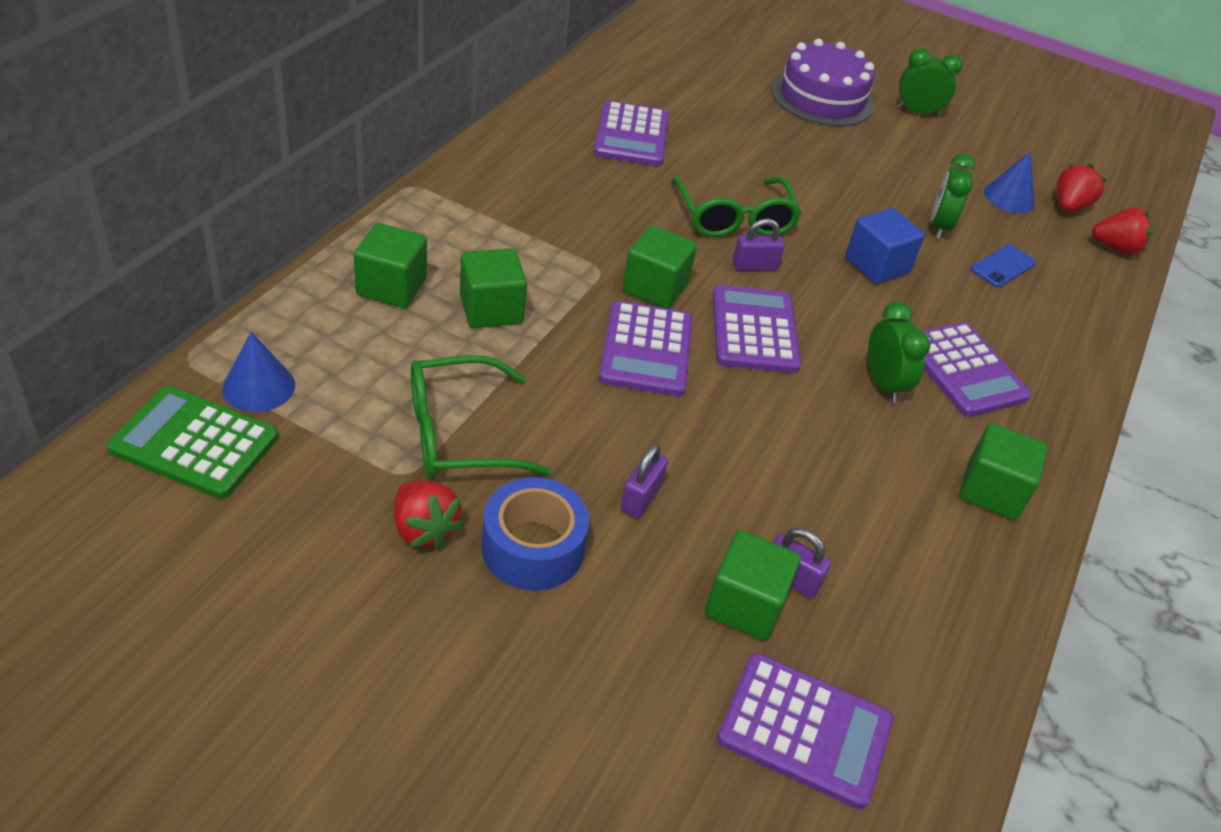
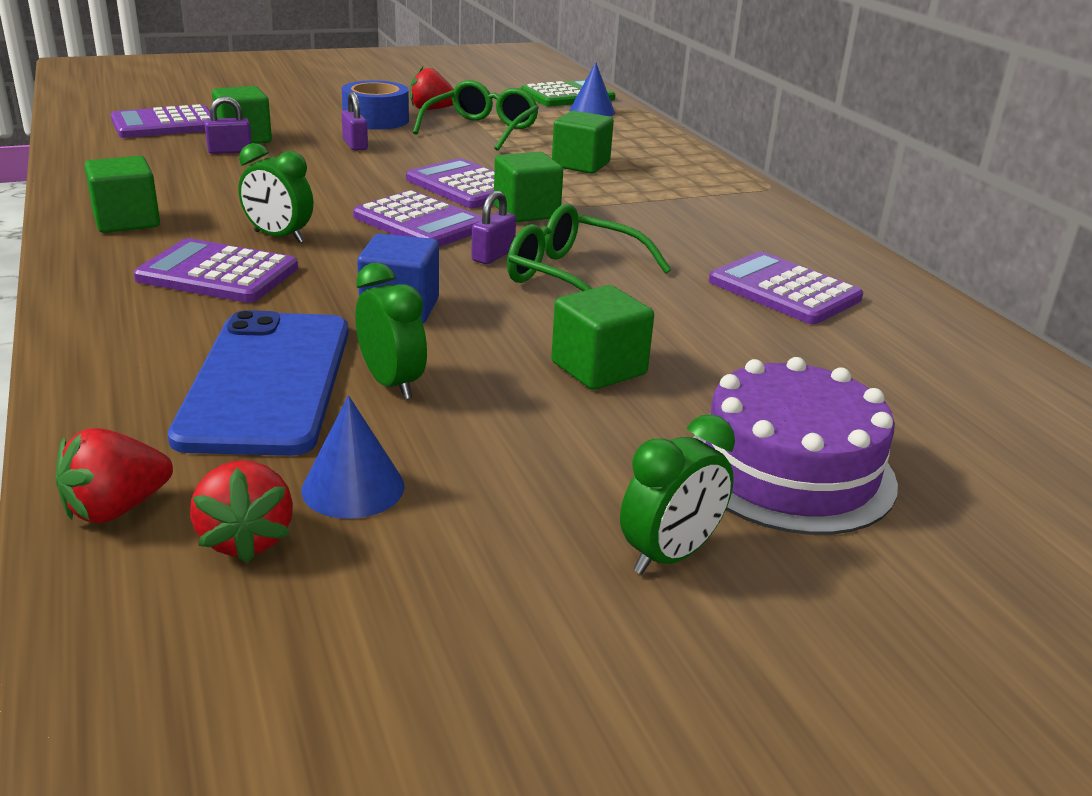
camera: 135 degrees right, 15 degrees down
(391, 287) = (643, 151): green cube -> green cube (598, 368)
(1002, 266) = (267, 382): blue phone -> blue phone, size x2.34

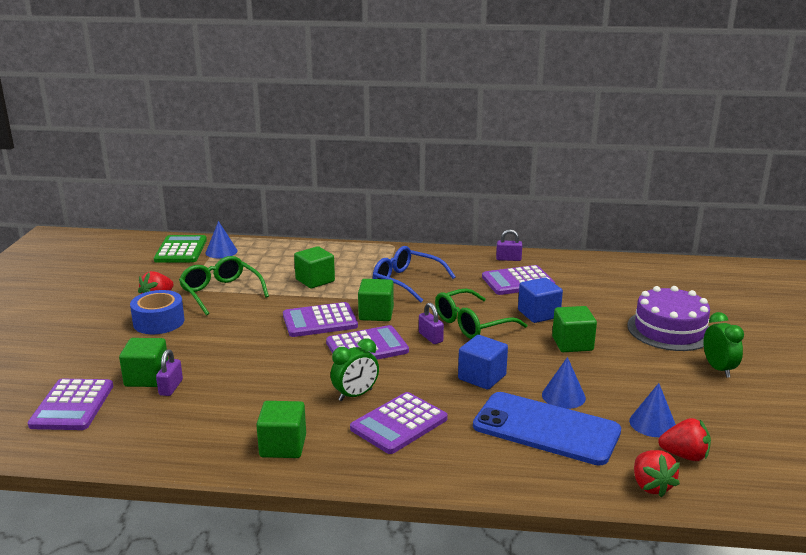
camera: 60 degrees left, 5 degrees down
(355, 145) = (206, 340): purple padlock -> purple padlock (508, 259)
(391, 383) = (563, 396): green clock -> blue cone
(657, 213) = (406, 281): none -> blue glasses
(679, 324) = (538, 314): none -> blue cube

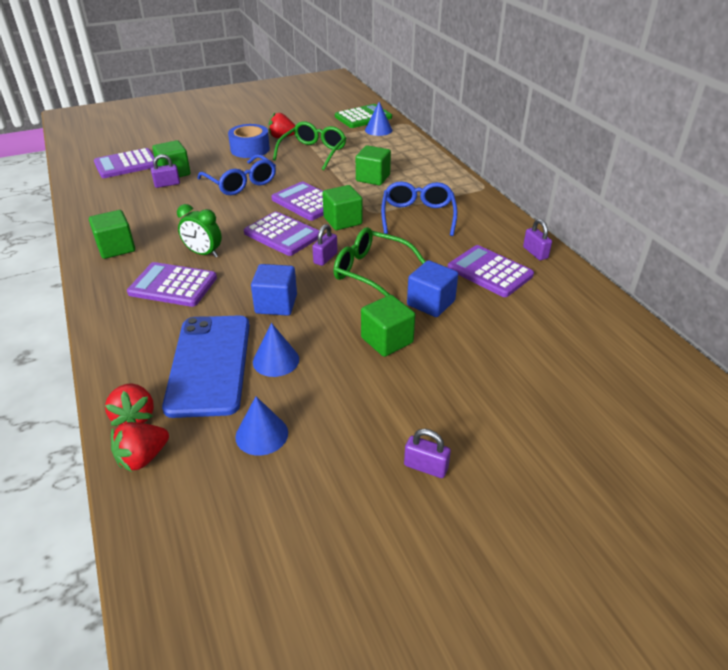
camera: 60 degrees right, 15 degrees up
(233, 344) = (241, 183): none -> blue glasses
(669, 330) = (489, 405): purple cake -> none
(684, 455) = (211, 472): red strawberry -> red strawberry (134, 417)
(718, 369) = (425, 467): green clock -> purple padlock

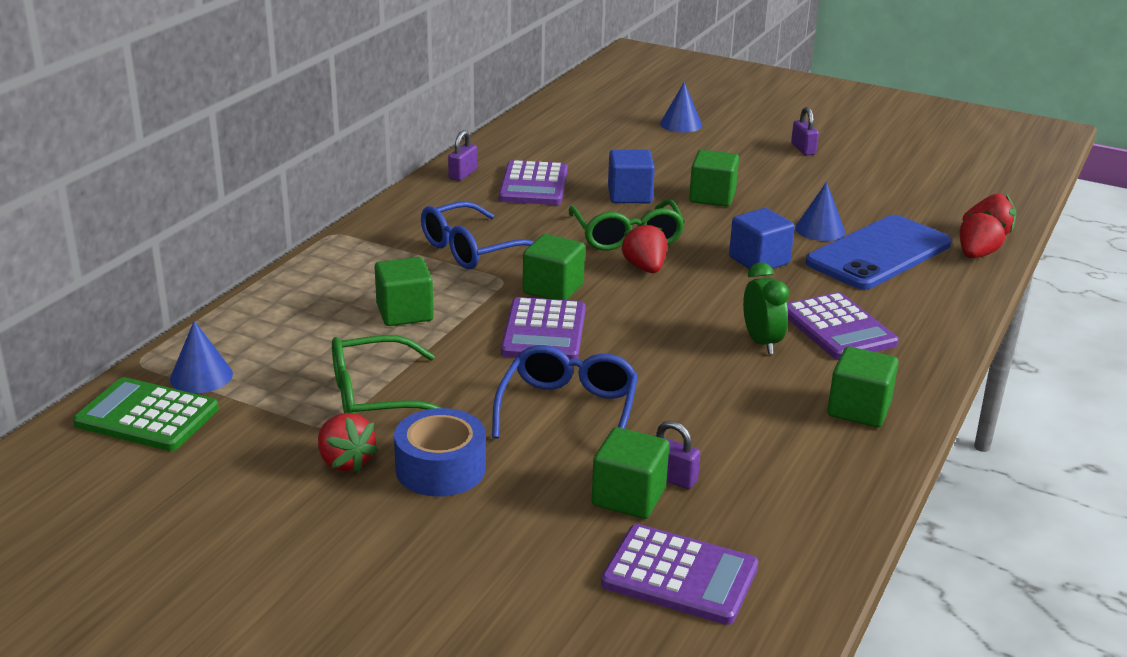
camera: 130 degrees left, 10 degrees down
(261, 434) = (888, 204): blue cone -> blue cone (681, 124)
(282, 234) = (643, 312): purple calculator -> none
(325, 258) = (645, 268): purple padlock -> red strawberry

